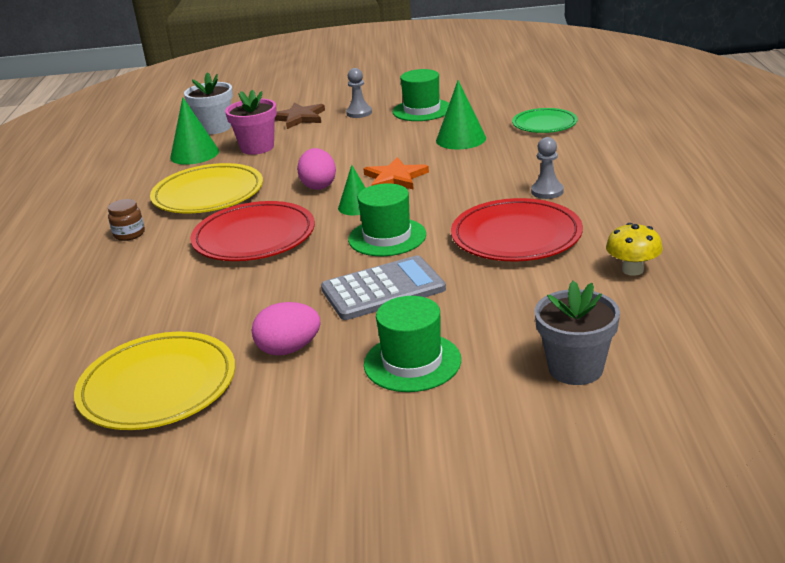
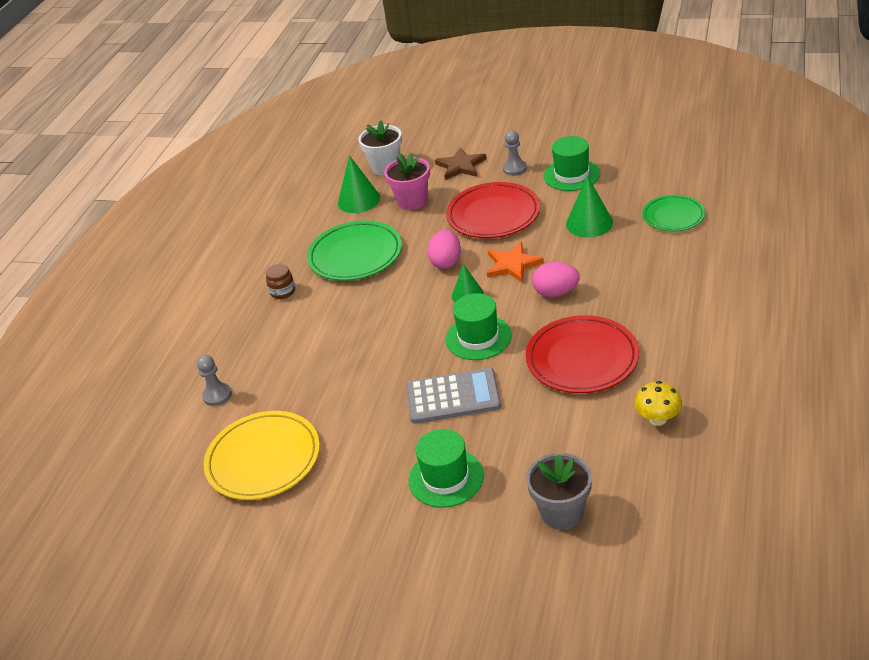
camera: 20 degrees right, 10 degrees up
(208, 194) = (355, 255): yellow plate -> green plate
(254, 237) = (375, 315): red plate -> red plate (493, 214)
(289, 349) = (363, 444): pink egg -> pink egg (556, 293)
(547, 191) = (633, 308): grey pawn -> grey pawn (217, 395)

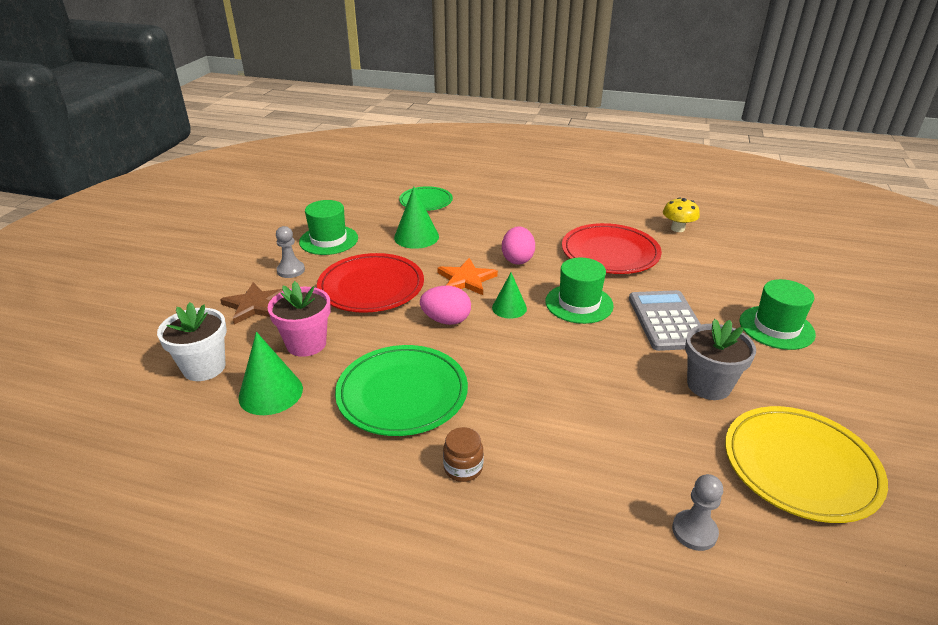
camera: 95 degrees left, 5 degrees down
(562, 512) = (790, 273): grey flower pot -> grey flower pot (708, 385)

